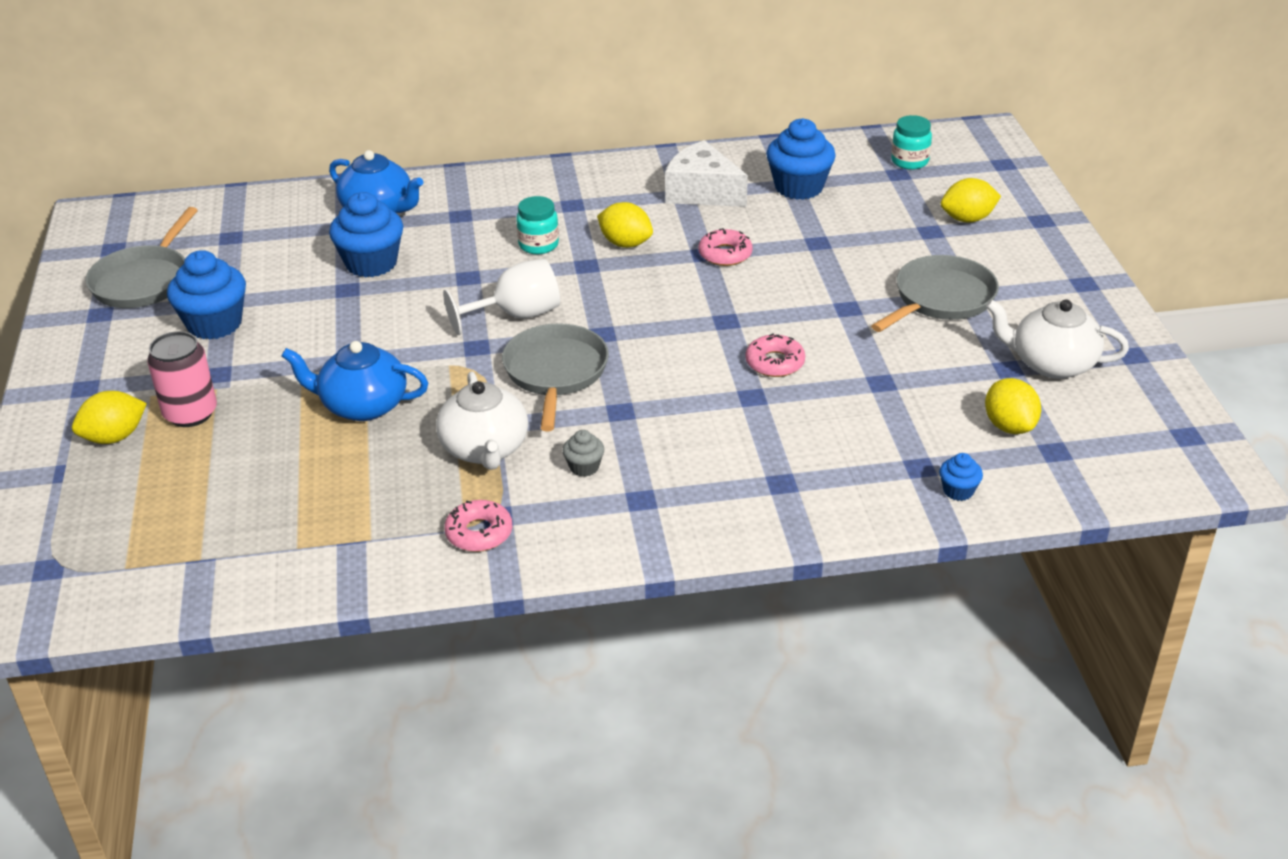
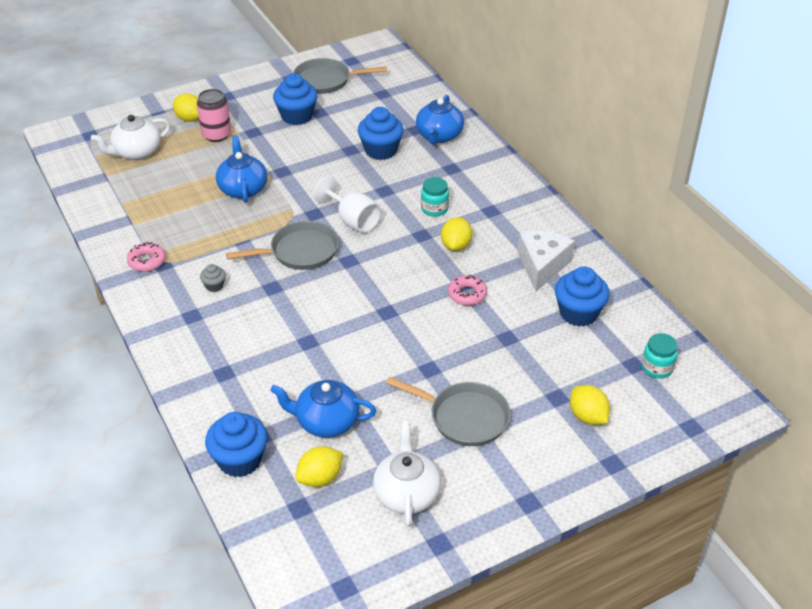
camera: 70 degrees right, 5 degrees up
(485, 449) = (219, 243): white teapot -> white teapot (136, 152)
(775, 363) = (348, 345): pink donut -> none
(912, 405) = (326, 422): none -> blue teapot
(958, 491) = (240, 460): blue cupcake -> blue cupcake, size x2.07

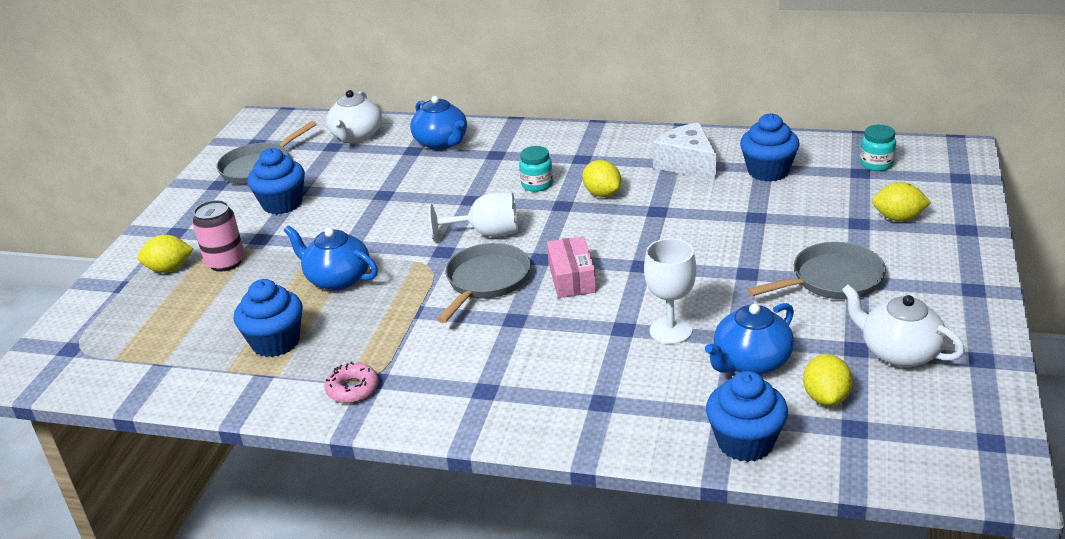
camera: 45 degrees left, 10 degrees down
(136, 152) = (160, 326): white teapot -> white teapot (356, 136)
(214, 286) = (459, 356): grey cupcake -> none
(326, 365) = (670, 331): none -> white goblet
(341, 287) = (572, 278): none -> pink box
(381, 150) = (411, 179): blue cupcake -> blue cupcake (276, 342)
(467, 294) = (674, 214): pink donut -> none

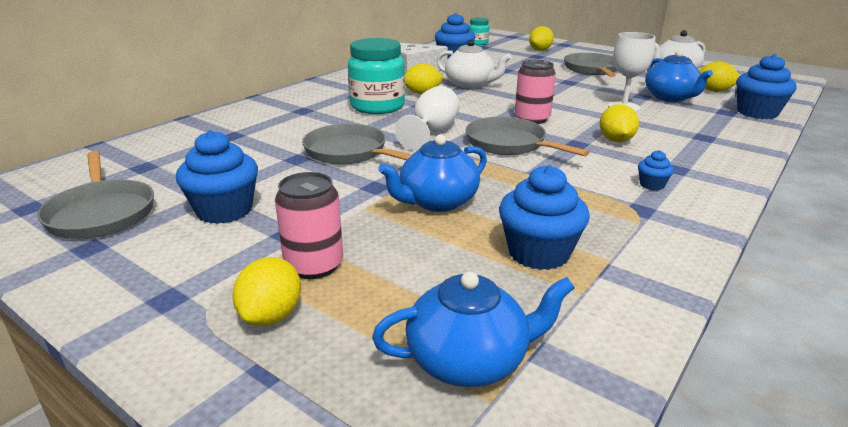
camera: 70 degrees left, 5 degrees down
(352, 389) = (653, 222): pink donut -> none
(356, 136) = (147, 153): white teapot -> white teapot (470, 85)
(411, 211) = (350, 152): none -> grey pan
(432, 379) = (652, 185): none -> blue cupcake
(441, 142) = (241, 123): blue teapot -> blue teapot (469, 360)
(537, 184) = (377, 107): turquoise jar -> turquoise jar, size x1.88
(543, 342) = (615, 140): none -> yellow lemon
(572, 278) = (532, 119): pink box -> pink can

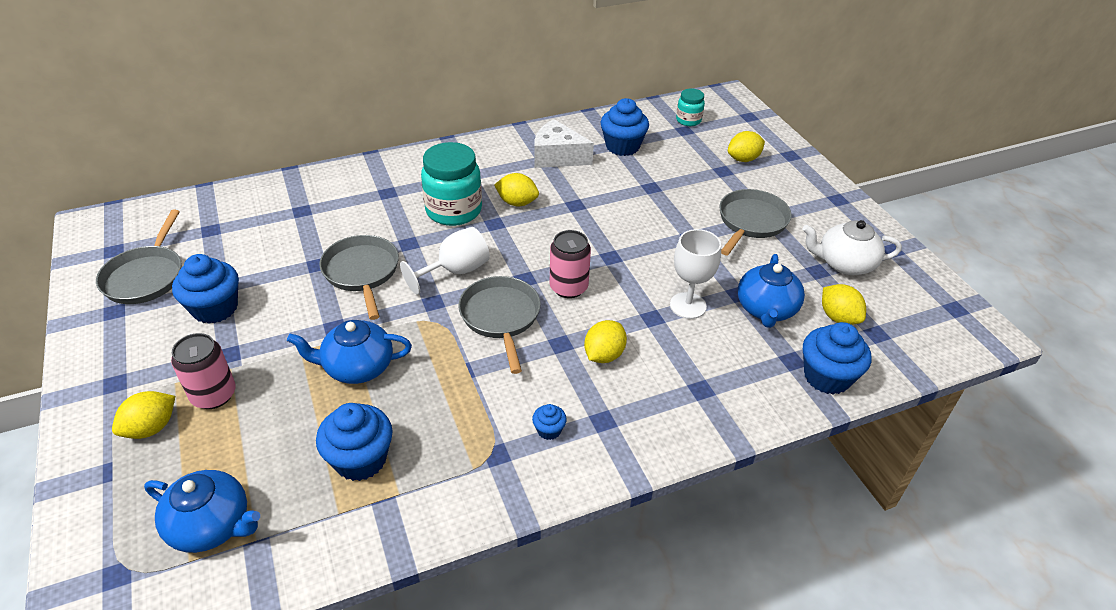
camera: 30 degrees right, 15 degrees up
(470, 85) = (581, 204): white teapot -> none

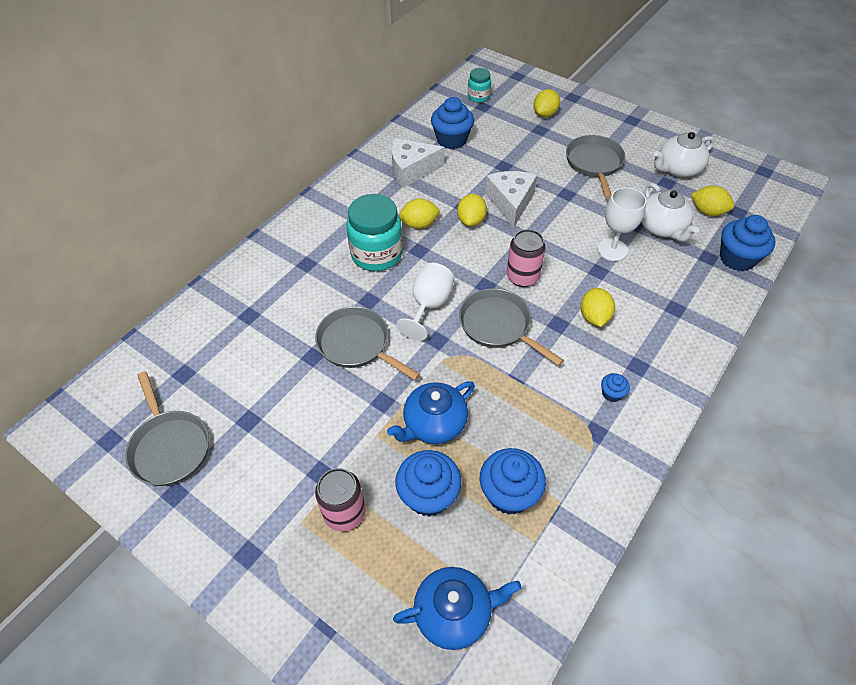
camera: 30 degrees left, 10 degrees up
(151, 428) = (322, 570): yellow lemon -> yellow lemon (471, 220)
(215, 308) = (265, 440): blue cupcake -> blue cupcake (428, 495)
(624, 221) = (510, 203): none -> white cheese
(766, 309) = (661, 227): blue teapot -> white teapot

